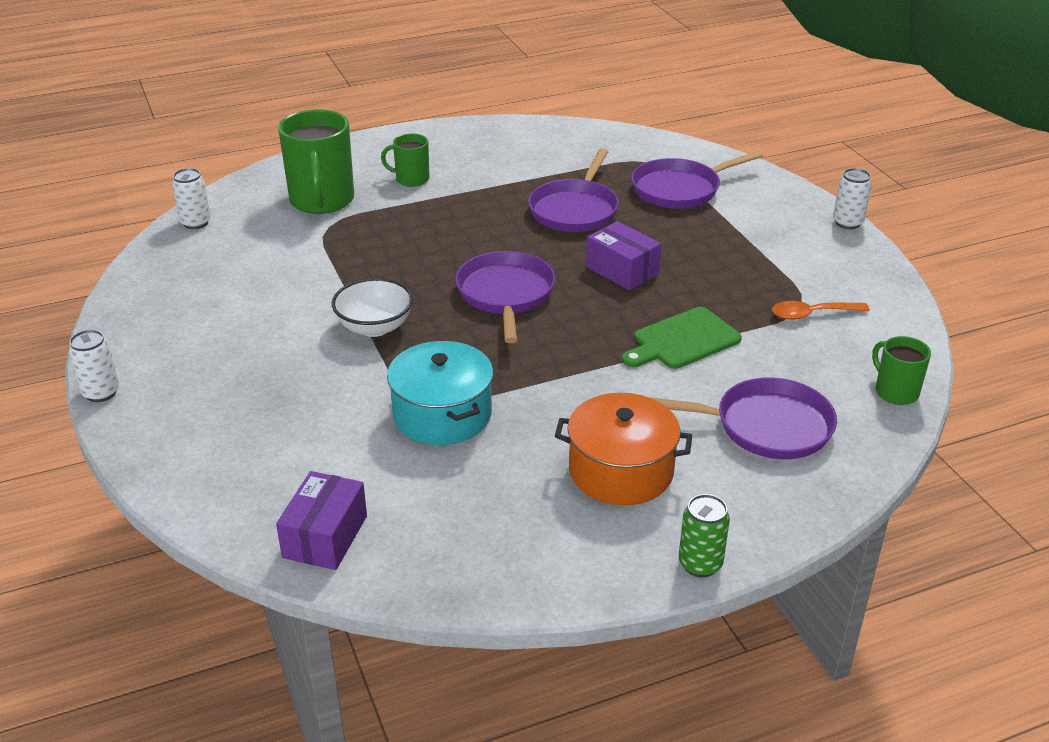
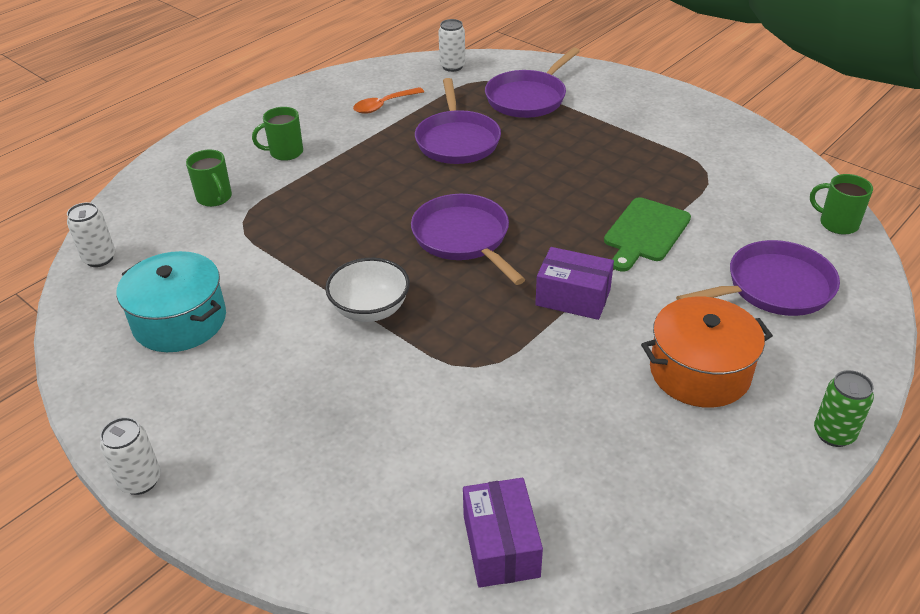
camera: 25 degrees left, 5 degrees up
(322, 201) = (215, 198): green mug -> green mug, size x0.53
(442, 414) = (504, 375): turquoise pot -> turquoise pot (180, 321)
(622, 270) = (543, 184): purple box -> purple box (573, 297)
(812, 314) = (722, 177): orange spoon -> orange spoon (383, 105)
(847, 223) = (680, 91): white can -> white can (452, 66)

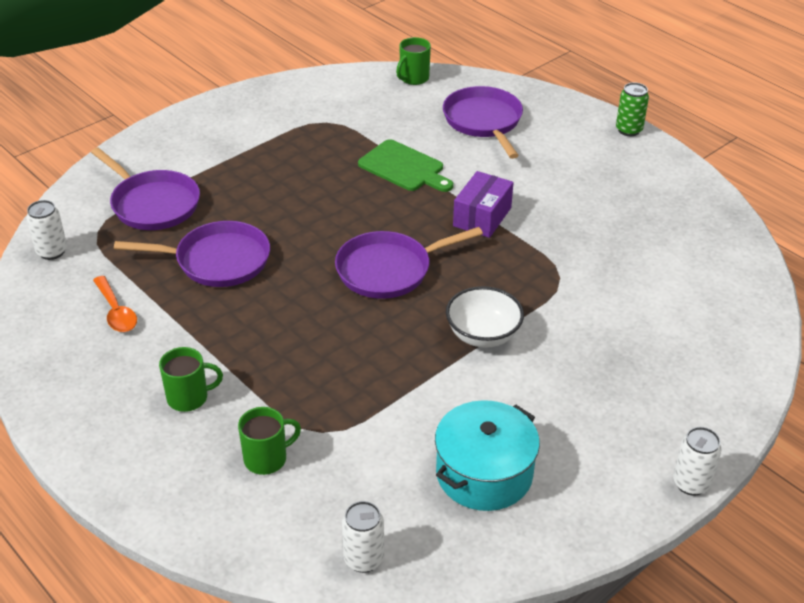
camera: 85 degrees left, 0 degrees up
(285, 152) = (189, 398): green mug -> green mug turned 90 degrees counterclockwise
(501, 546) = (732, 281): purple box -> none
(699, 371) = (570, 170): orange pot -> none

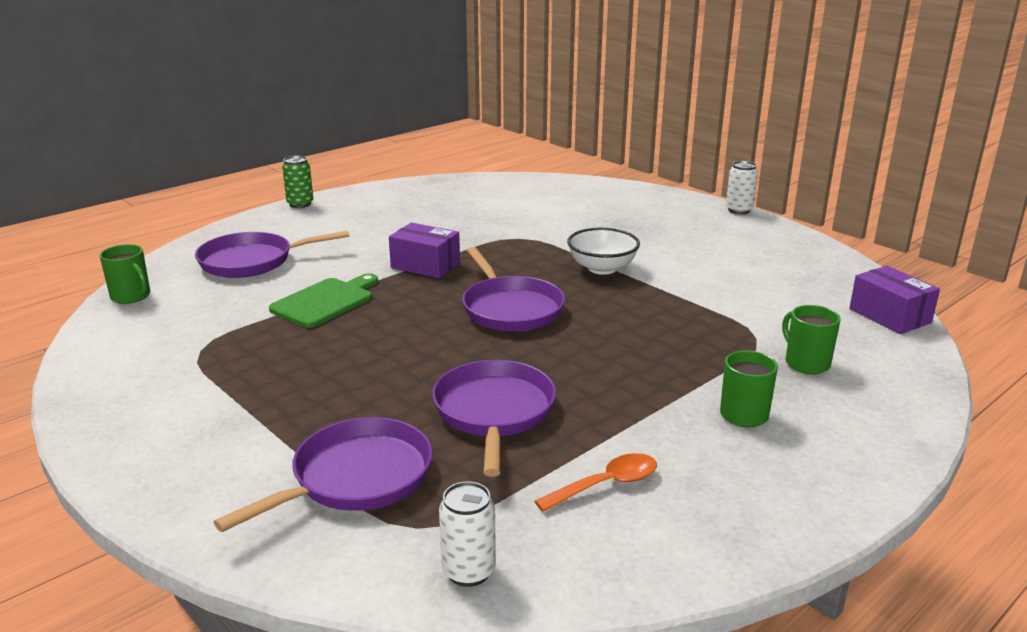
camera: 90 degrees left, 15 degrees down
(363, 559) = (889, 316): white can -> purple box
(484, 473) = (768, 271): turquoise pot -> none

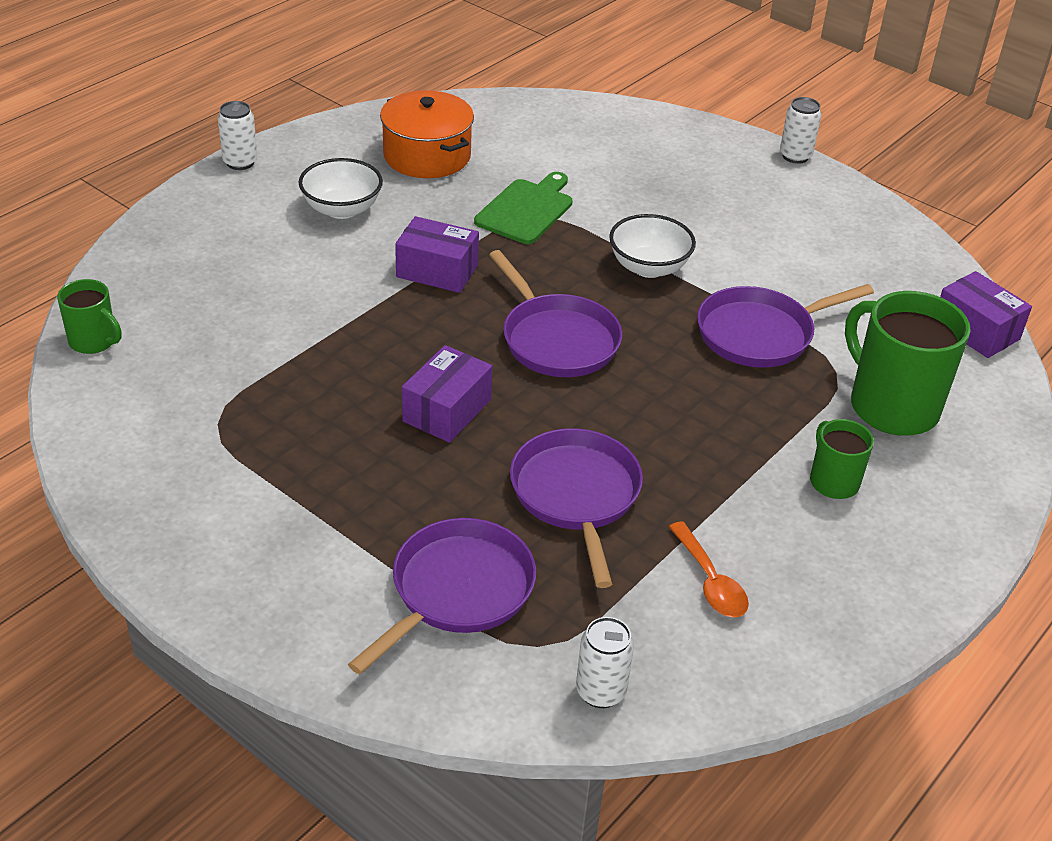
camera: 10 degrees left, 15 degrees up
(252, 261) = (219, 273): purple pan -> purple pan (760, 334)
(300, 204) = (240, 162): green can -> white can
(325, 301) = (336, 338): green cutting board -> green cutting board (527, 210)
(365, 230) = (342, 209): none -> white bowl
(399, 349) = (447, 410): none -> purple box
(443, 204) = (427, 156): none -> orange pot
(606, 484) = (710, 581): orange spoon -> orange spoon turned 105 degrees clockwise
(806, 363) = (891, 406): green mug -> green mug, size x1.89

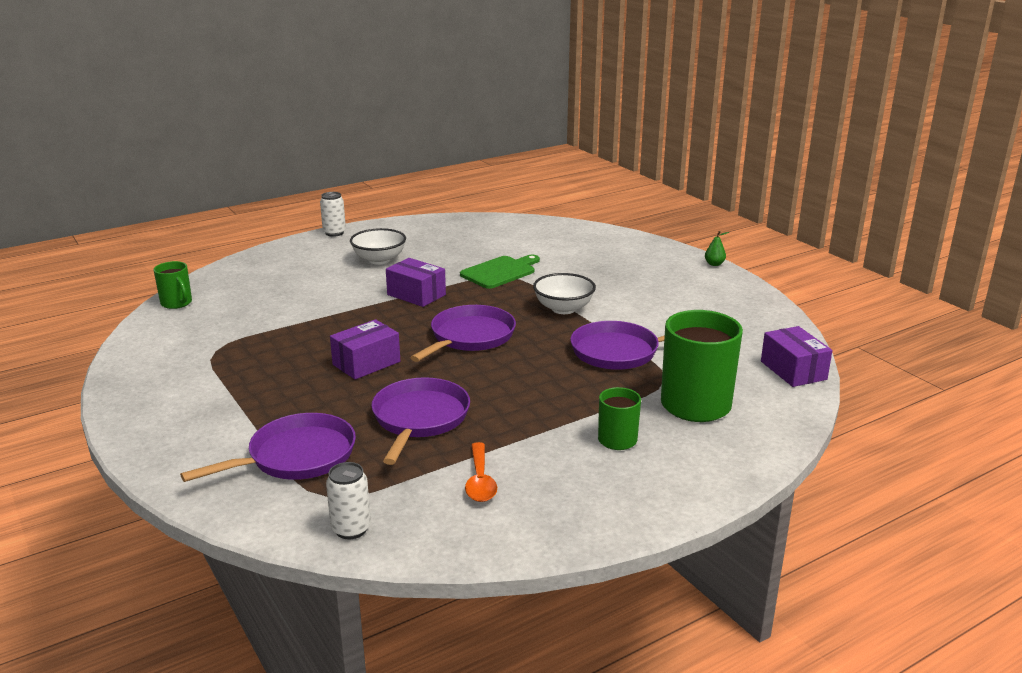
camera: 20 degrees right, 15 degrees down
(427, 156) = (454, 240): orange pot -> none
(556, 339) = (470, 337): purple pan -> purple pan turned 135 degrees counterclockwise
(795, 156) = (714, 264): white can -> green pear

